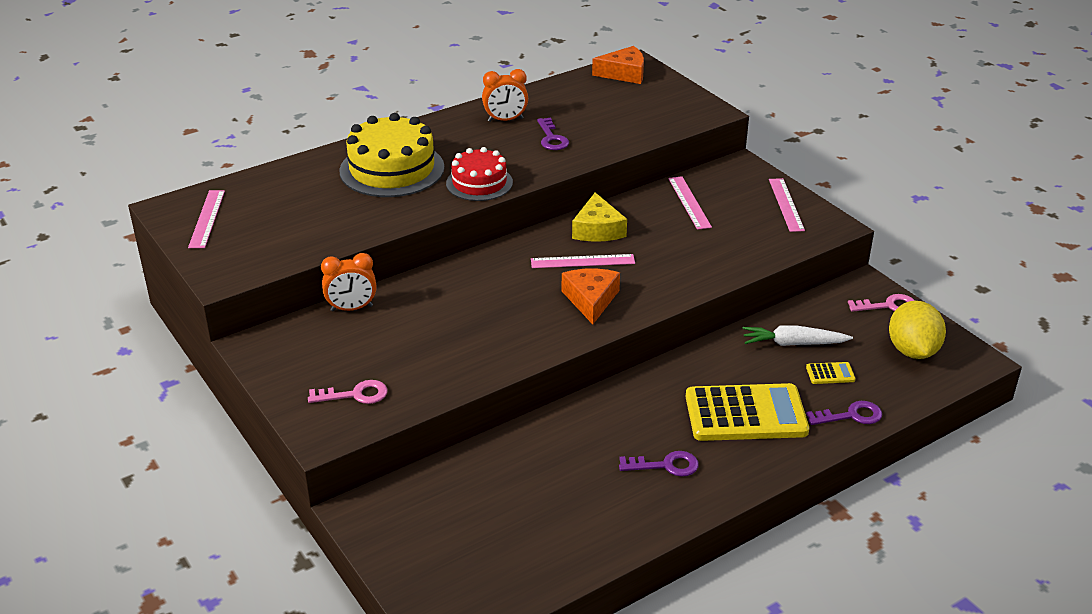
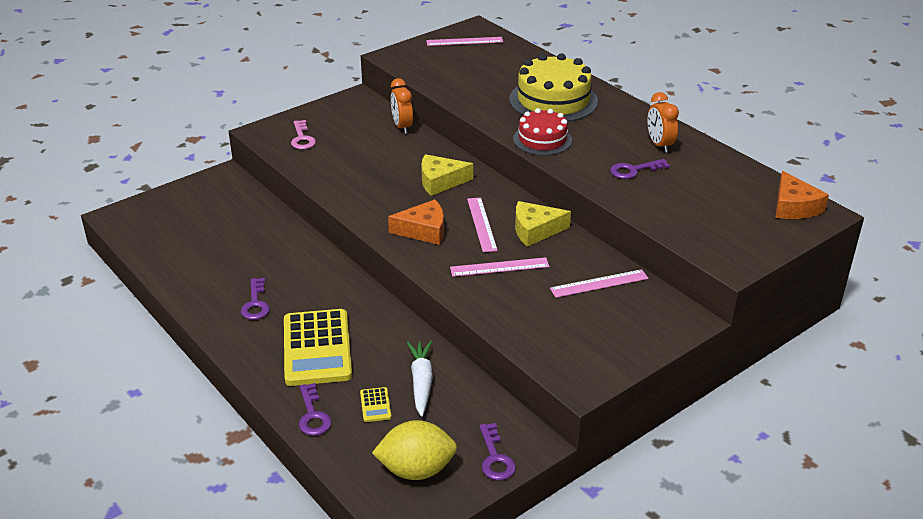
camera: 85 degrees right, 0 degrees up
(491, 284) = (440, 181): none -> yellow cheese
(786, 204) = (615, 350): pink ruler -> pink ruler (499, 267)
(888, 306) = (495, 458): pink key -> purple key

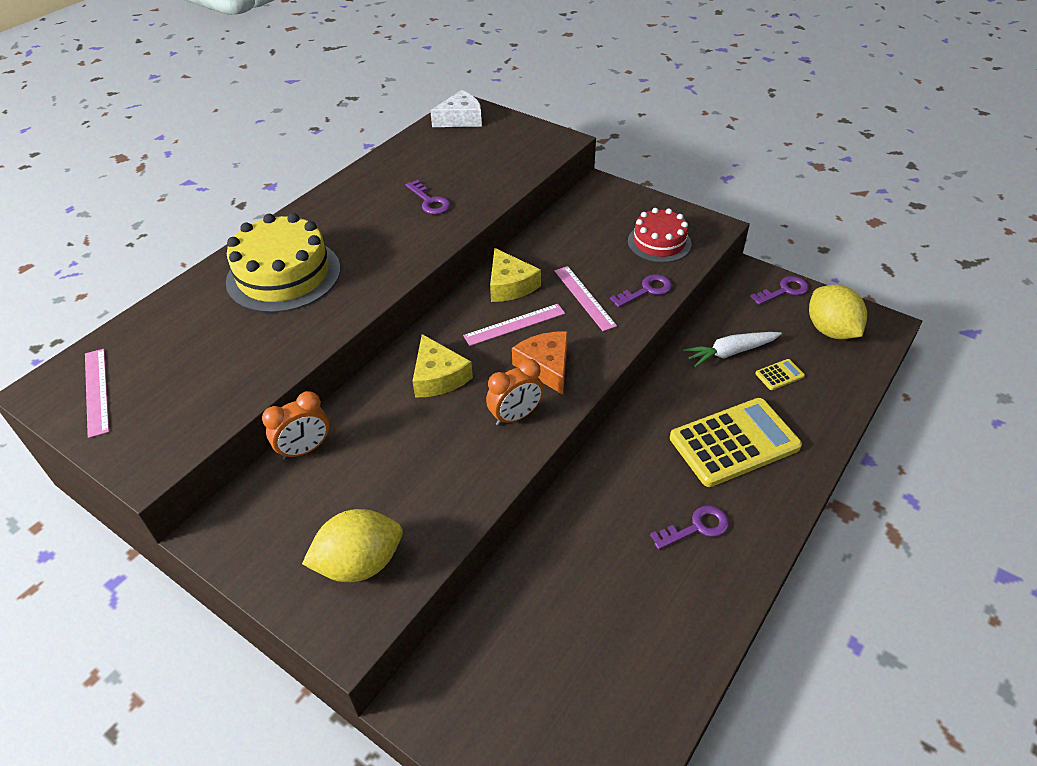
camera: 105 degrees left, 10 degrees up
(302, 138) = (360, 563): pink key -> yellow lemon
(313, 415) = (823, 415): purple key -> purple key (646, 290)
(542, 140) = (383, 268): red cake -> red cake (659, 242)
(599, 283) = (577, 235): pink ruler -> none
(659, 145) = (374, 192): orange clock -> orange clock (515, 416)
(793, 207) = (461, 119): orange cheese -> white cheese

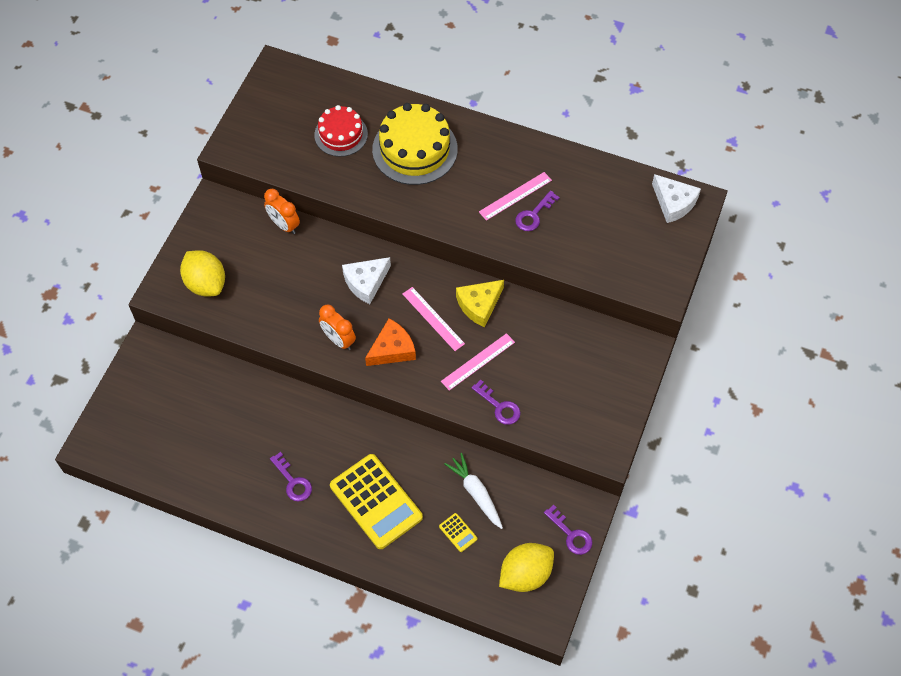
camera: 75 degrees right, 15 degrees up
(96, 391) = (280, 94): pink ruler -> pink ruler (515, 196)
(438, 376) = (366, 282): yellow cheese -> white cheese
(659, 242) = (569, 409): red cake -> red cake (341, 134)

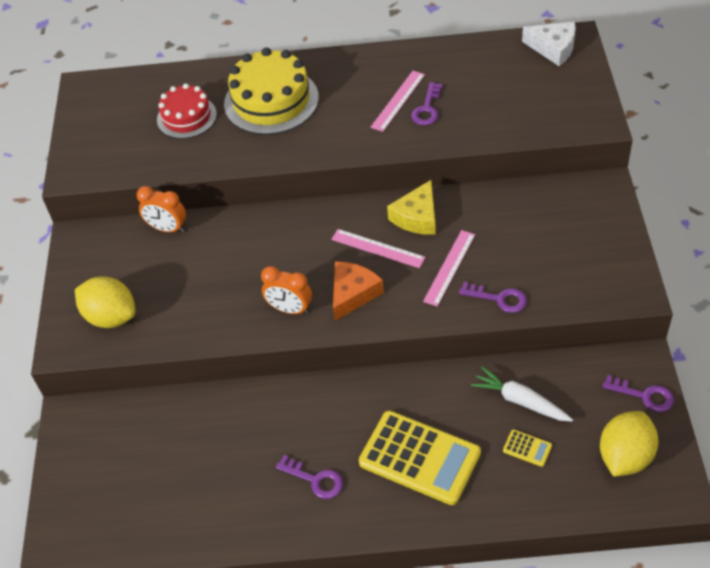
camera: 20 degrees left, 10 degrees down
(366, 282) = (286, 245): white cheese -> none

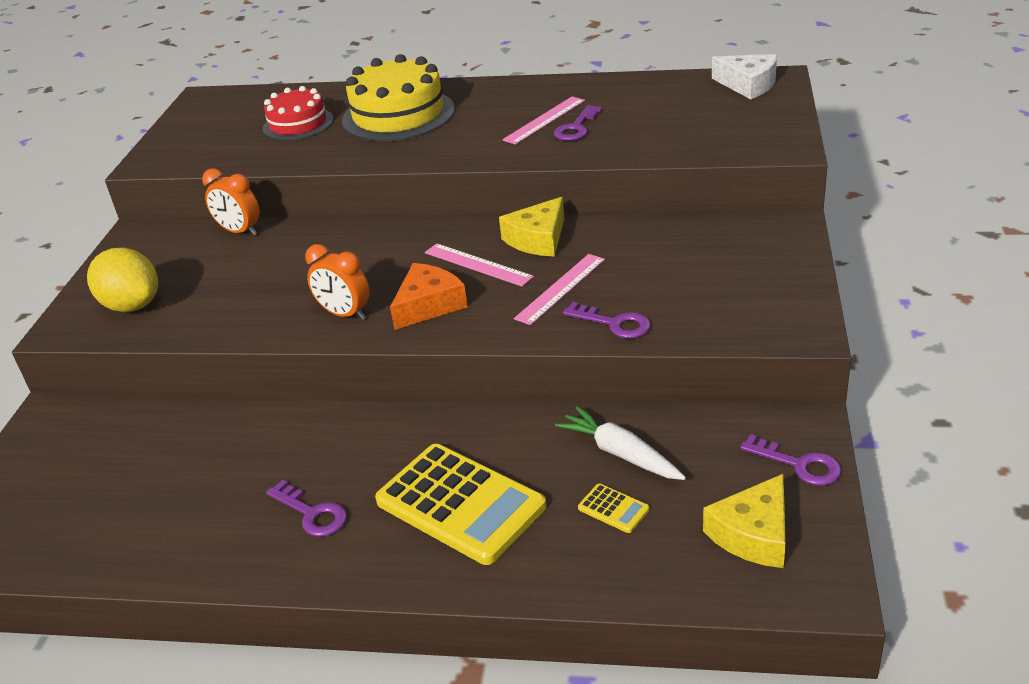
camera: 10 degrees right, 15 degrees down
(625, 456) = (753, 534): yellow lemon -> yellow cheese

